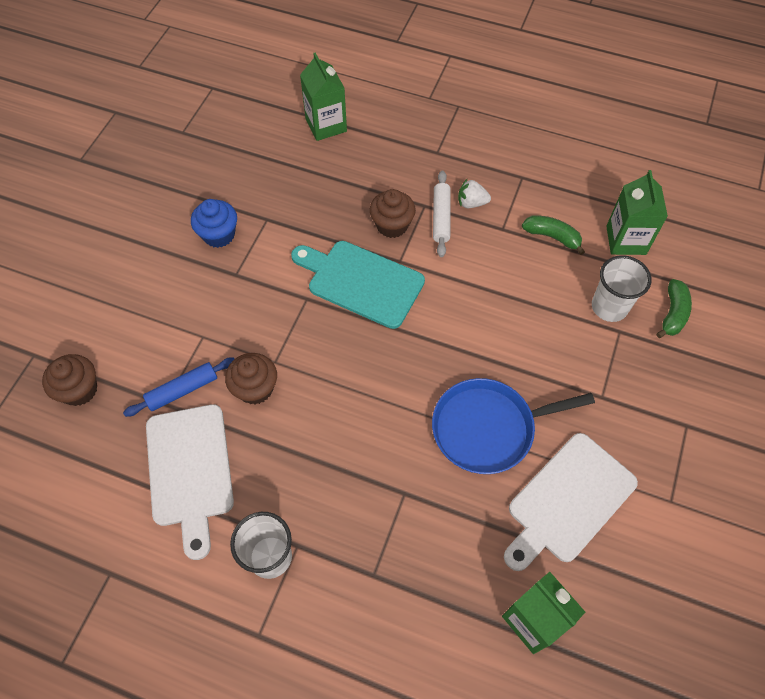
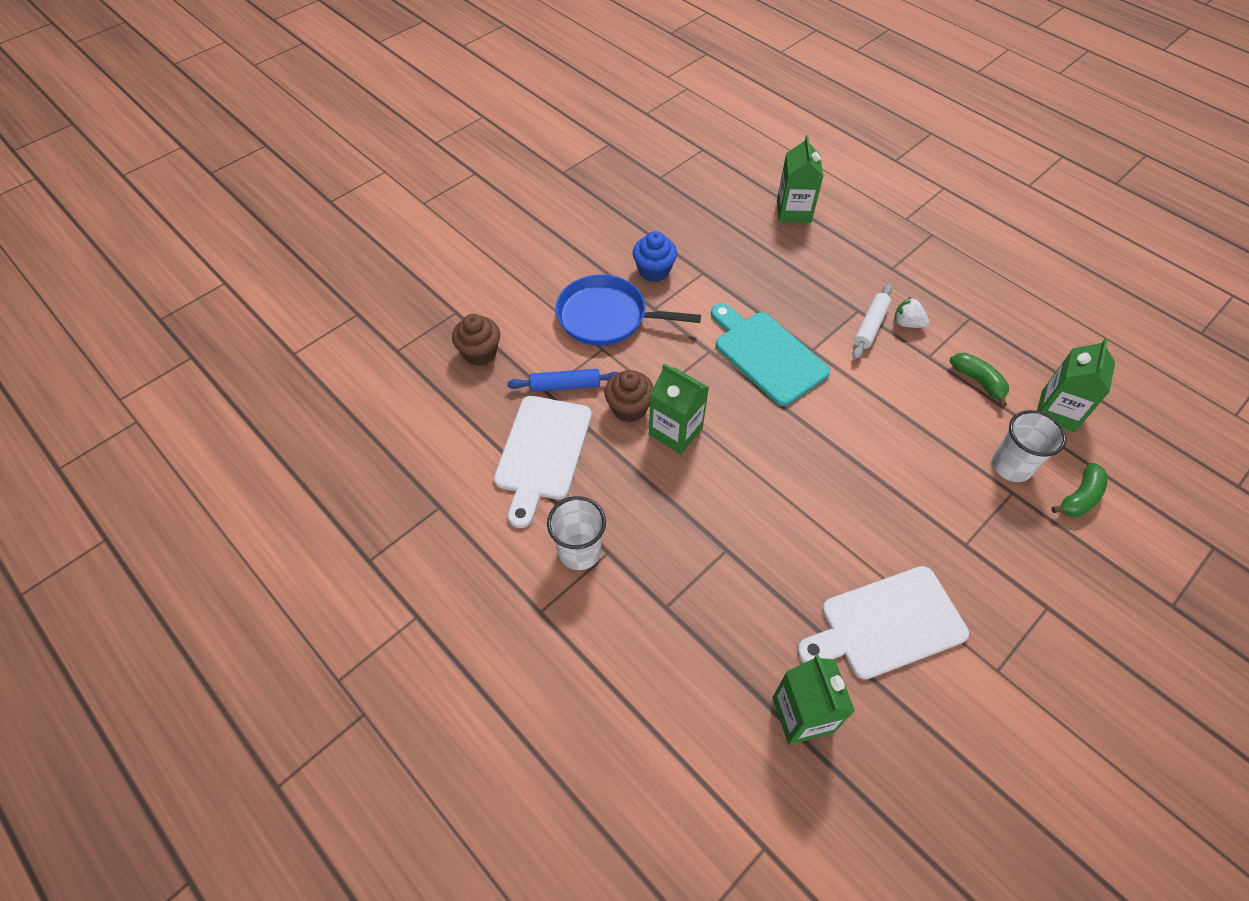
camera: 25 degrees right, 5 degrees down
(309, 394) = (675, 431): none -> green carton
(392, 225) = (818, 316): brown cupcake -> none
(488, 428) = (834, 527): blue pan -> blue pan (607, 317)

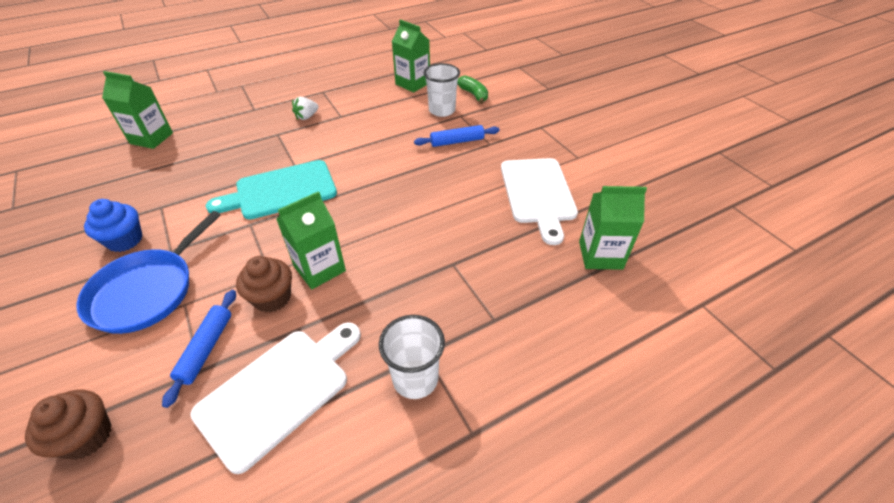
camera: 75 degrees left, 10 degrees down
(542, 453) = (279, 391): white cutting board -> white cutting board turned 75 degrees counterclockwise
(870, 326) = (296, 133): white rolling pin -> none
(948, 502) = (457, 141): none -> blue rolling pin
(978, 381) = (373, 103): green banana -> none

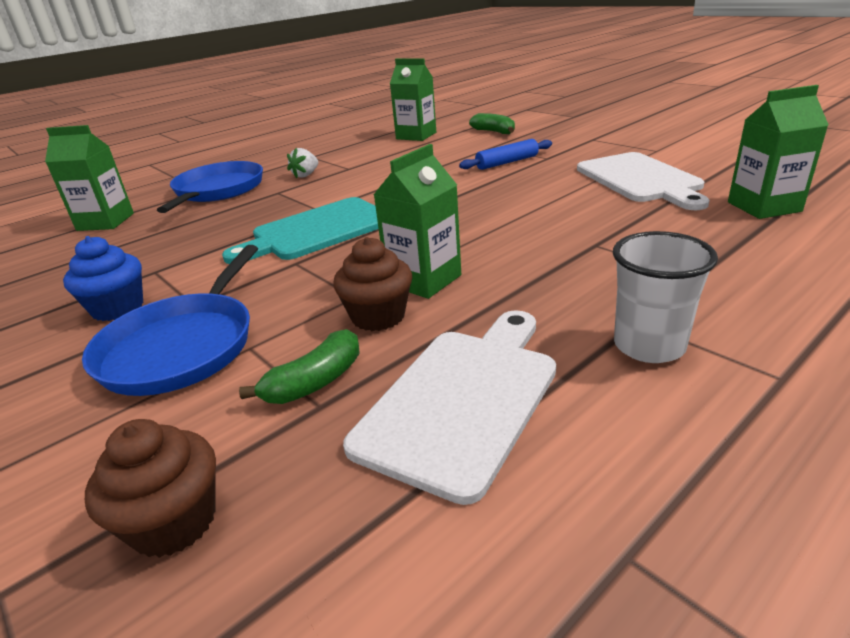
camera: 10 degrees left, 15 degrees down
(206, 348) = (315, 382): blue rolling pin -> green banana
(238, 120) = (217, 190): none -> blue pan
(442, 110) = (468, 146): white cup -> none

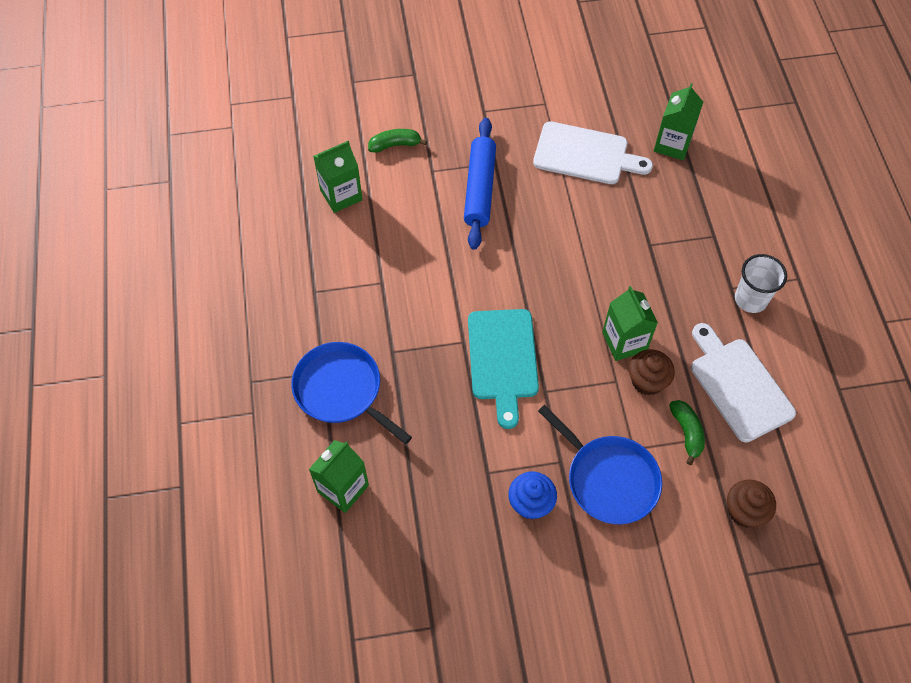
camera: 60 degrees left, 30 degrees up
(306, 175) = (367, 317): white strawberry -> none
(507, 162) = (480, 189): blue rolling pin -> blue rolling pin, size x1.64

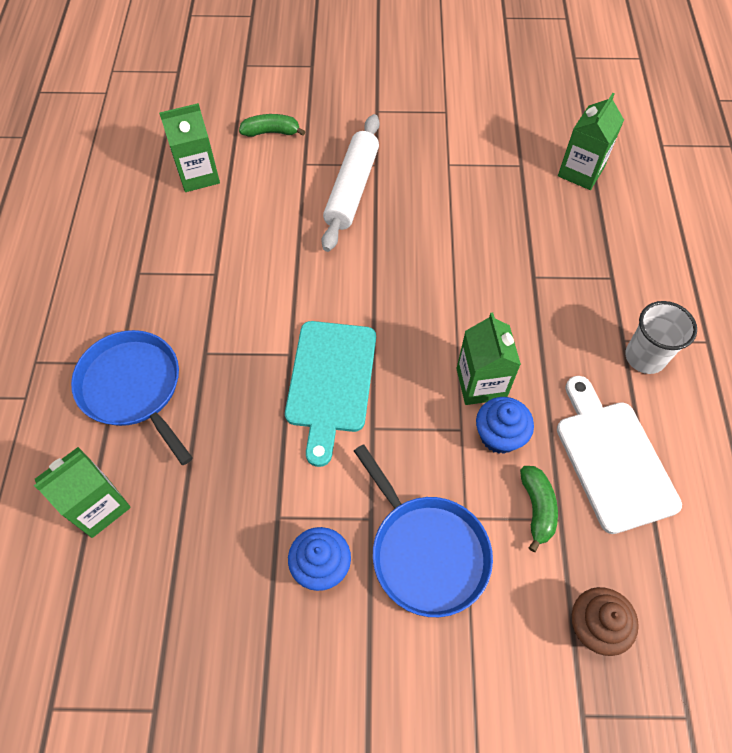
camera: 10 degrees right, 0 degrees up
(480, 189) = (352, 189): blue rolling pin -> white rolling pin
(585, 154) = (479, 169): white cutting board -> none
(647, 381) = (499, 436): brown cupcake -> blue cupcake

